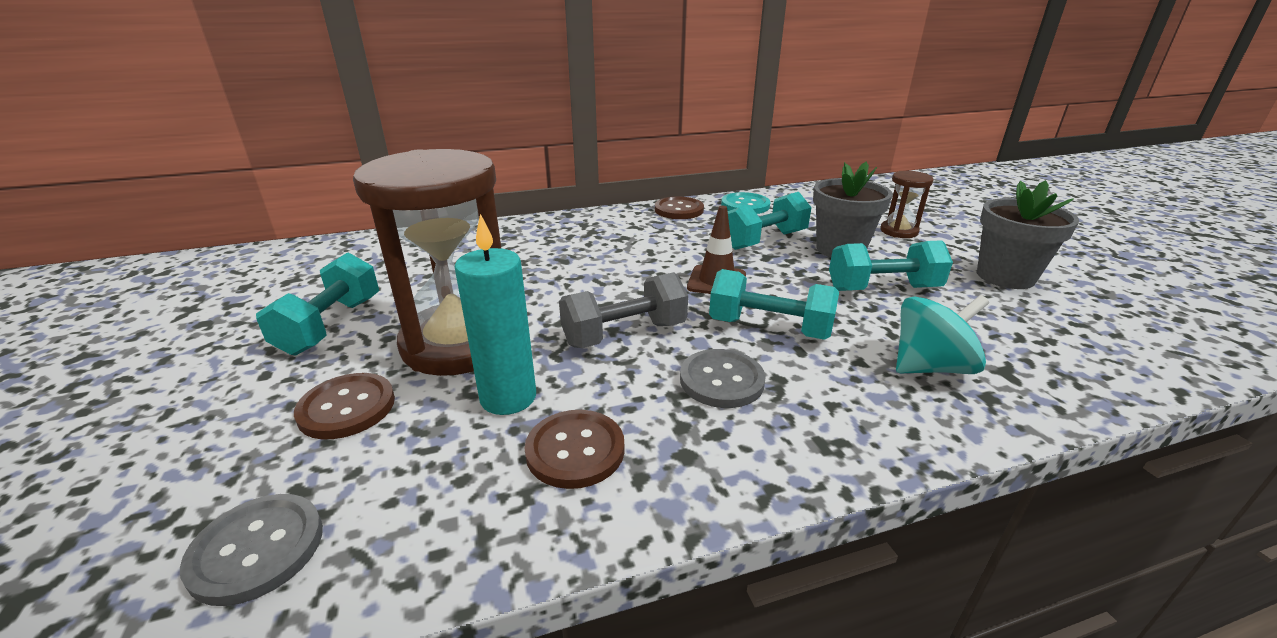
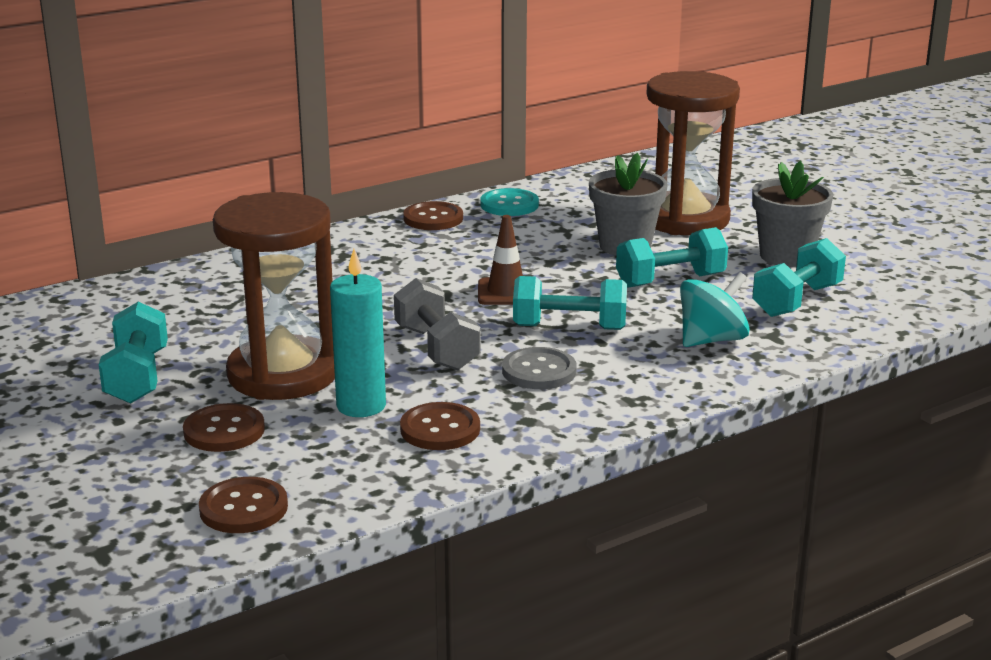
camera: 15 degrees left, 5 degrees down
(257, 549) = (243, 508): grey button -> brown button
(624, 334) = (436, 348): grey dumbbell -> grey dumbbell turned 75 degrees counterclockwise
(764, 240) = (543, 244): turquoise dumbbell -> turquoise dumbbell (797, 301)
(899, 231) = (685, 219): brown hourglass -> brown hourglass, size x2.21

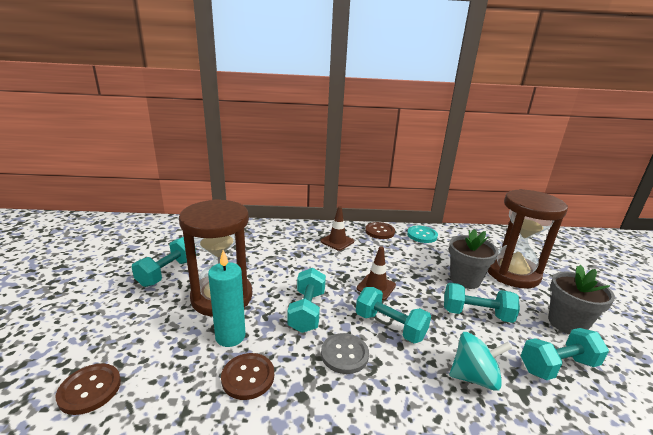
camera: 30 degrees right, 0 degrees up
(224, 431) = (155, 323): brown button -> none
(376, 253) = (337, 241): none -> brown traffic cone
(436, 348) = (307, 311): grey dumbbell -> turquoise dumbbell

